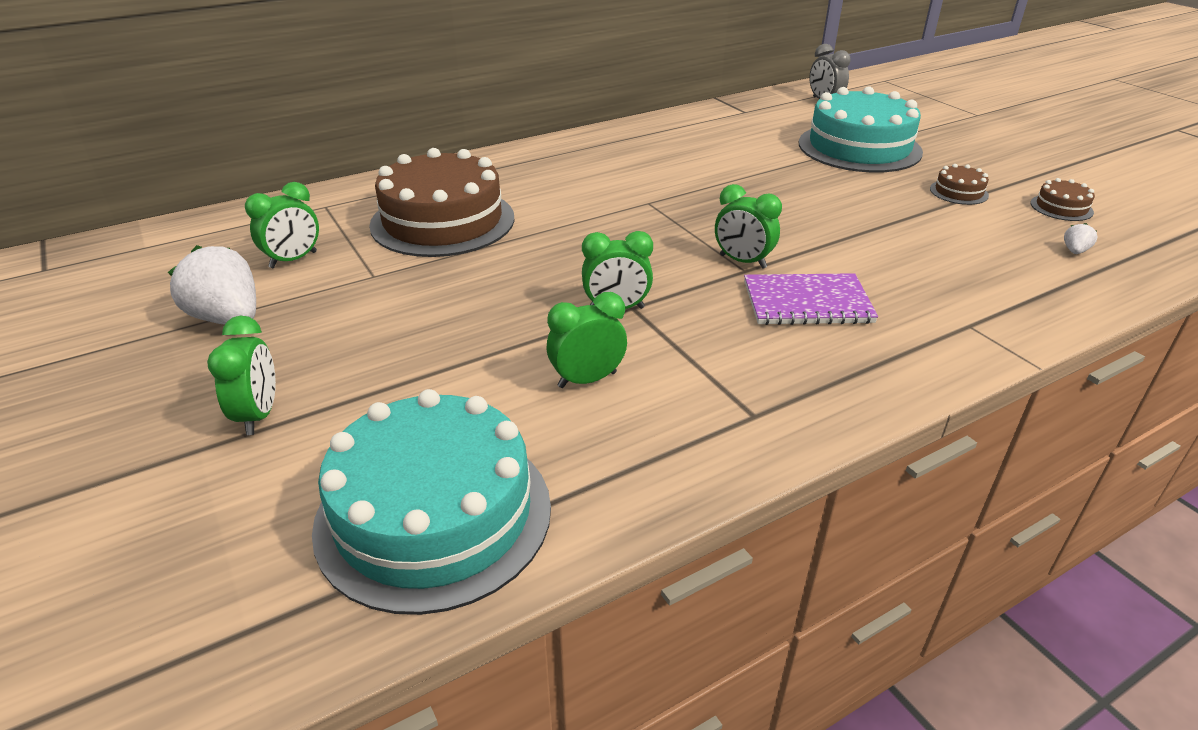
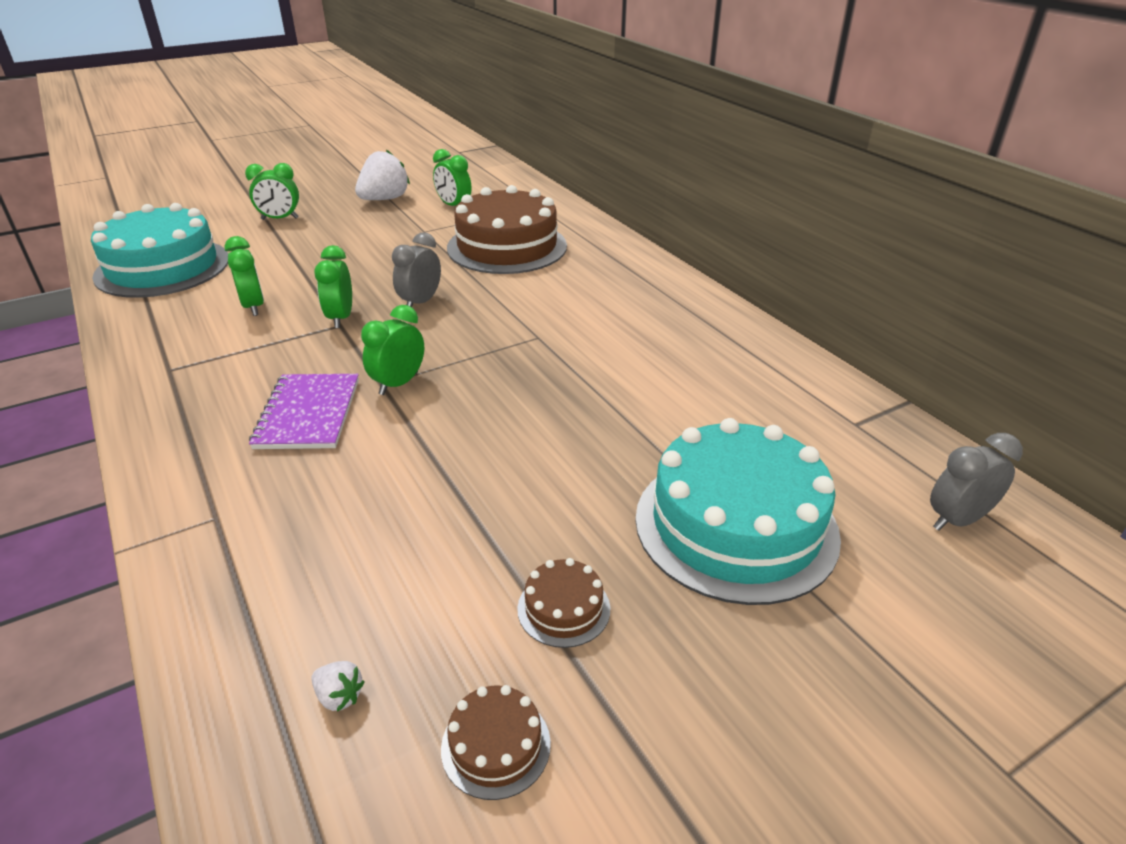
camera: 90 degrees right, 0 degrees up
(579, 263) = (420, 302): none -> grey clock

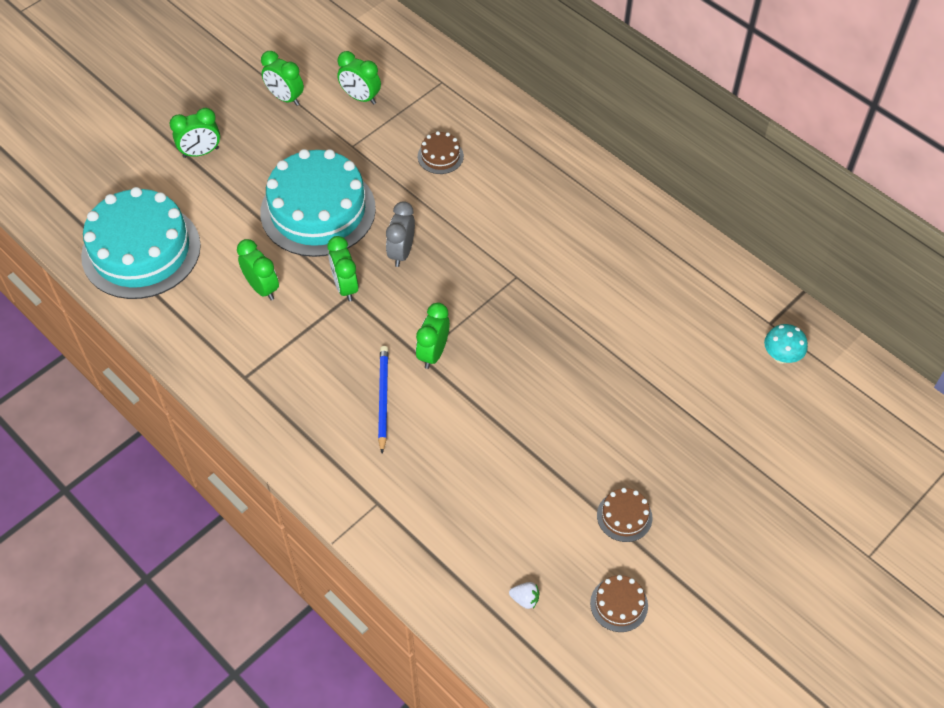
camera: 15 degrees left, 20 degrees up
(308, 413) = (383, 398): purple notebook -> blue pencil
(384, 199) = (285, 98): white strawberry -> green clock
(507, 246) = (440, 156): brown cake -> brown cake, size x0.41
(736, 525) = (708, 432): turquoise cake -> turquoise cake (318, 210)
(867, 460) = (781, 356): none -> turquoise mushroom
(957, 520) = (840, 396): grey clock -> none

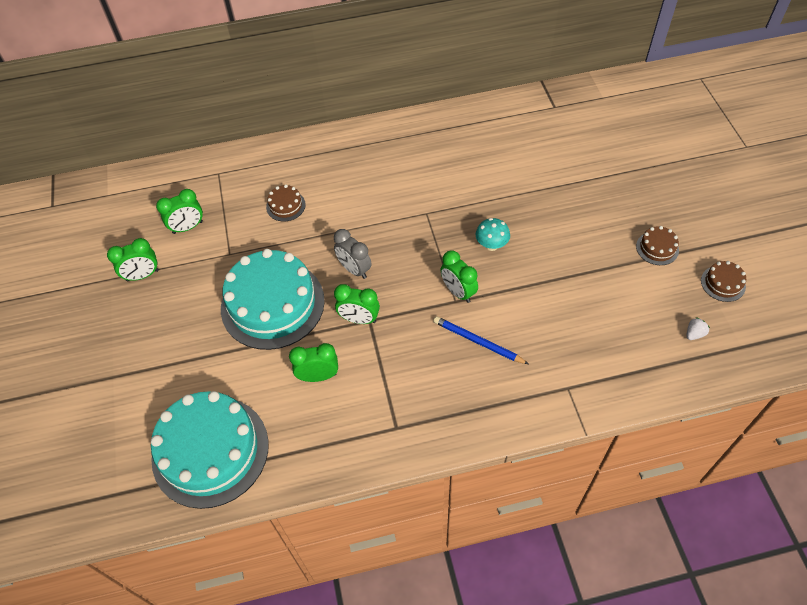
camera: 55 degrees left, 0 degrees up
(201, 152) = (144, 359): green clock -> none
(781, 356) = (582, 114): turquoise mushroom -> turquoise mushroom (491, 245)

